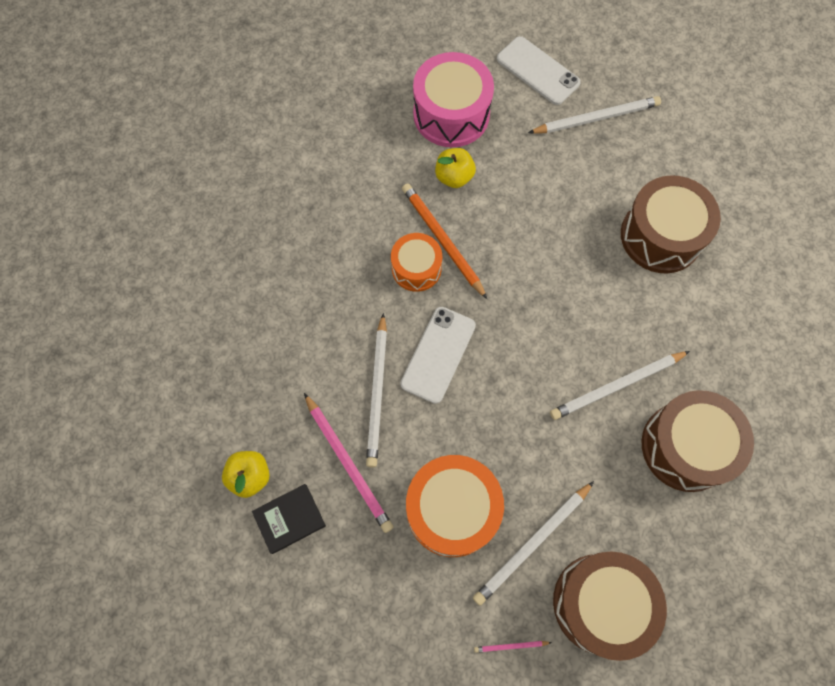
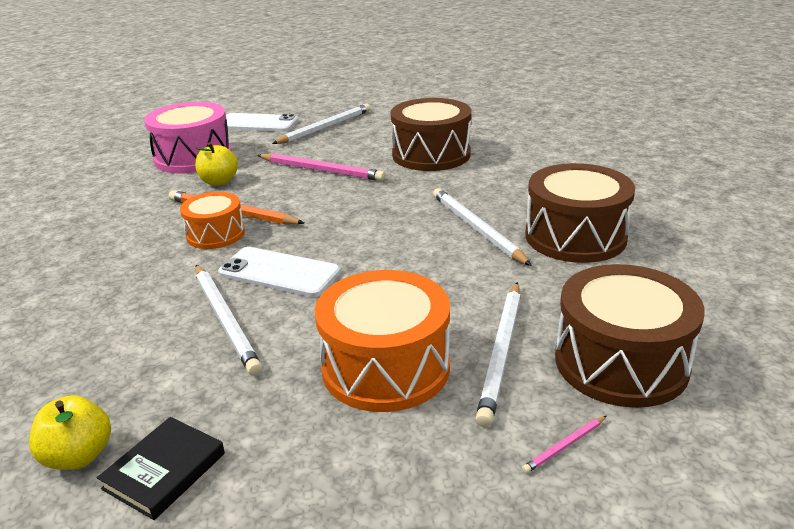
camera: 30 degrees left, 40 degrees down
(348, 463) = (223, 386): pink pencil -> pink pencil (321, 170)
(438, 354) = (279, 273): white phone -> white phone turned 60 degrees counterclockwise
(617, 386) = (476, 229): white pencil -> white pencil turned 120 degrees clockwise

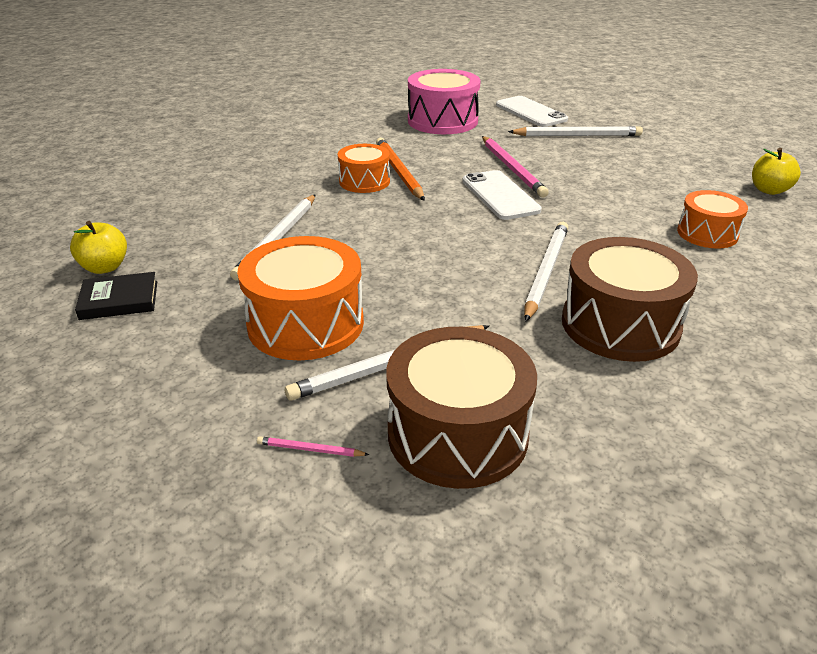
camera: 45 degrees right, 5 degrees up
(219, 182) = (428, 146): yellow apple -> yellow apple (769, 190)
(279, 273) = (355, 227): white phone -> white phone (500, 195)
(431, 155) = (625, 195): brown drum -> none
(519, 157) = (707, 233): none -> orange drum

